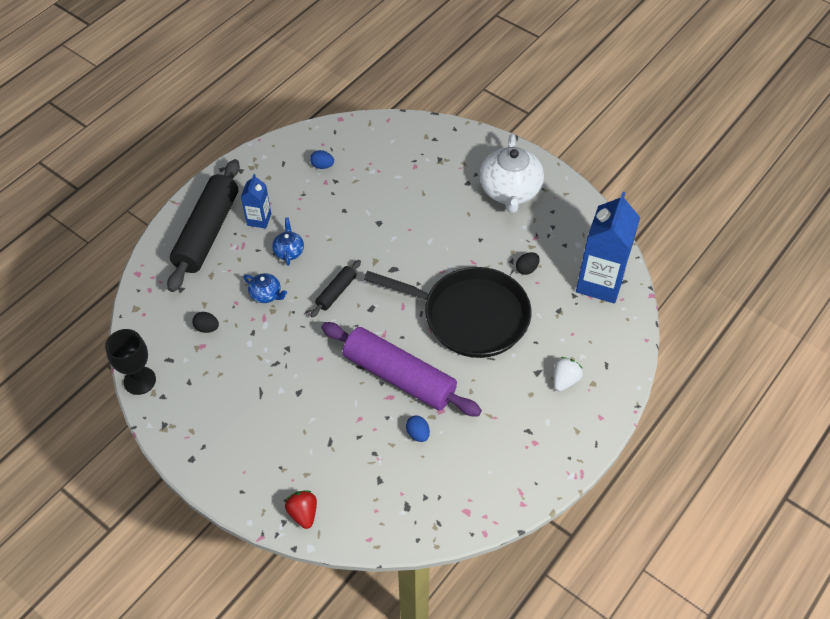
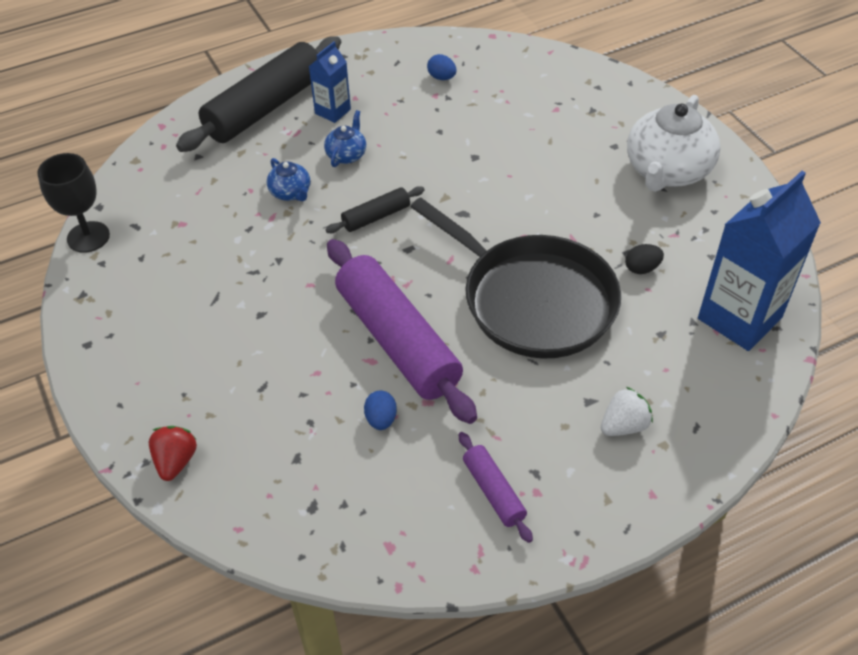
camera: 25 degrees right, 5 degrees down
(207, 328) = (200, 206): black egg -> none
(510, 452) = (493, 491): none -> purple rolling pin

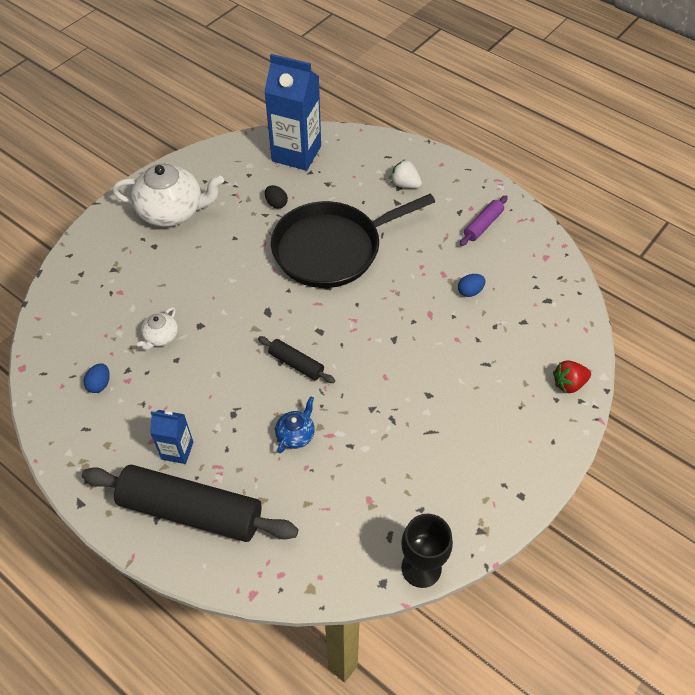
camera: 115 degrees left, 5 degrees up
(346, 155) = (232, 414): blue teapot -> none
(397, 340) = (406, 306): purple rolling pin -> none
(476, 126) = (161, 337): none -> white teapot
(532, 300) = (332, 249): black pan -> black pan turned 135 degrees counterclockwise

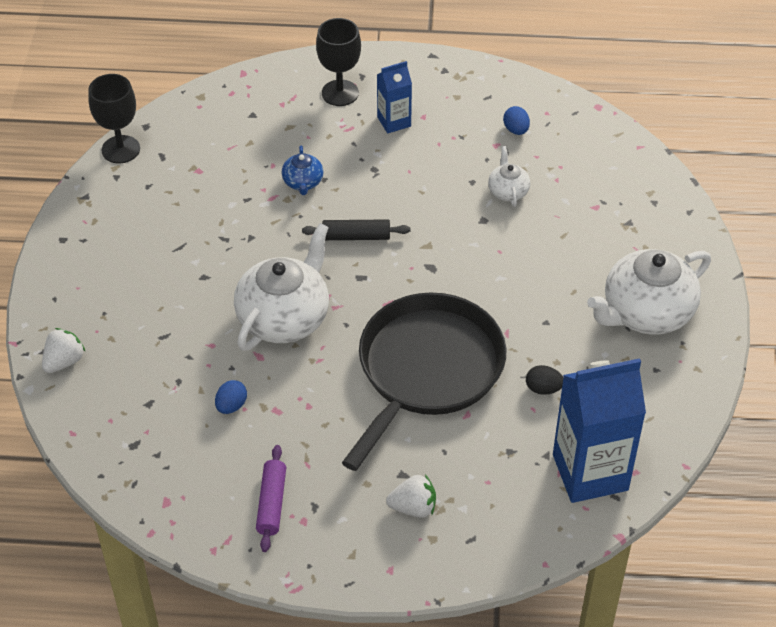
camera: 145 degrees right, 5 degrees down
(191, 510) = (340, 93): black rolling pin -> black goblet
(394, 331) = (284, 318): none -> white teapot
(568, 384) = (64, 361): red strawberry -> white strawberry

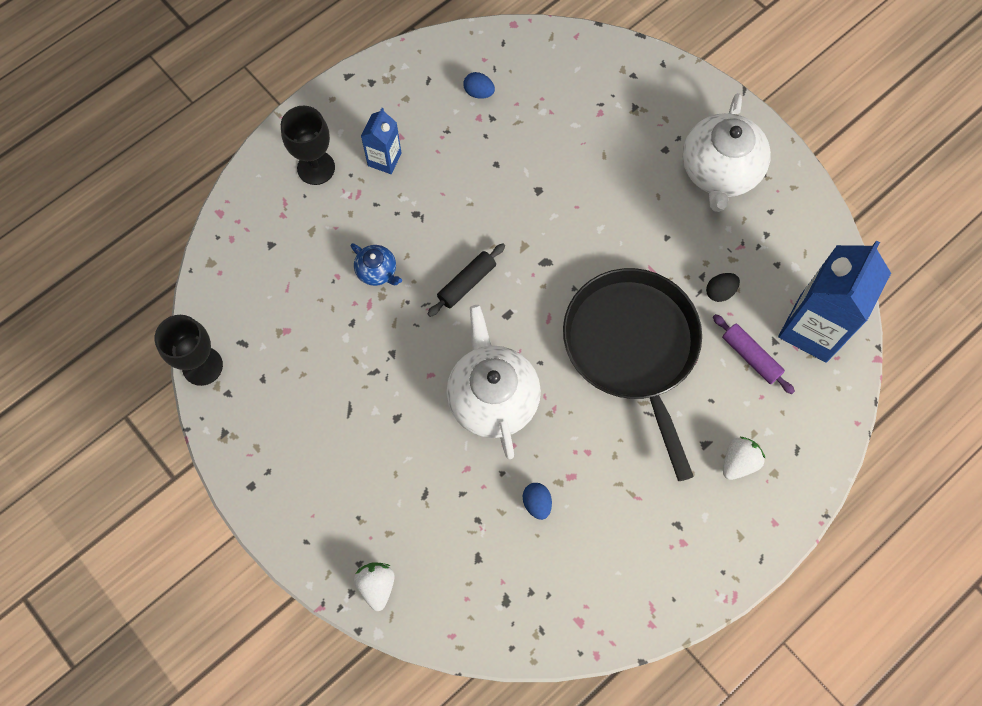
camera: 45 degrees left, 20 degrees up
(272, 503) = (648, 551): purple rolling pin -> purple rolling pin (750, 357)
(508, 191) = (529, 151): white teapot -> none

